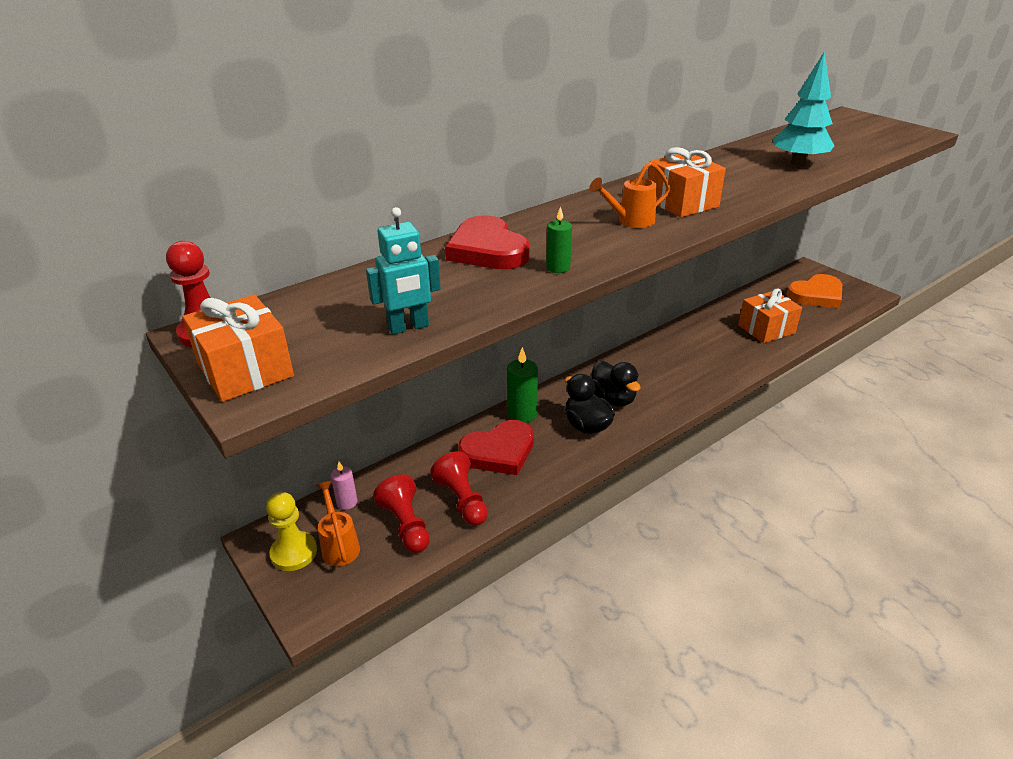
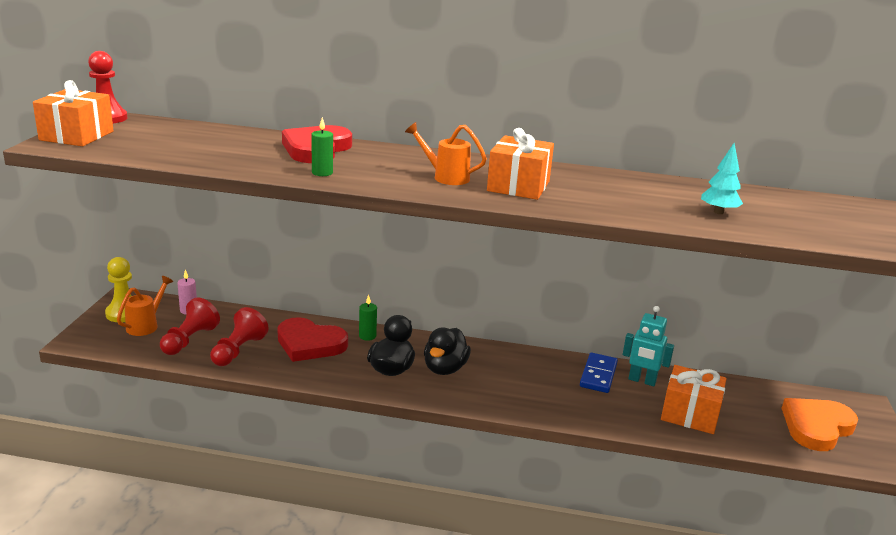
camera: 45 degrees right, 10 degrees down
(408, 327) = (175, 156): turquoise robot -> turquoise robot (642, 381)
(522, 414) = (367, 336): green candle -> green candle, size x0.61
(688, 338) = (598, 375): none -> blue domino
(798, 163) = (718, 212): turquoise tree -> turquoise tree, size x0.58
(816, 295) = (816, 427): orange heart -> orange heart turned 120 degrees clockwise

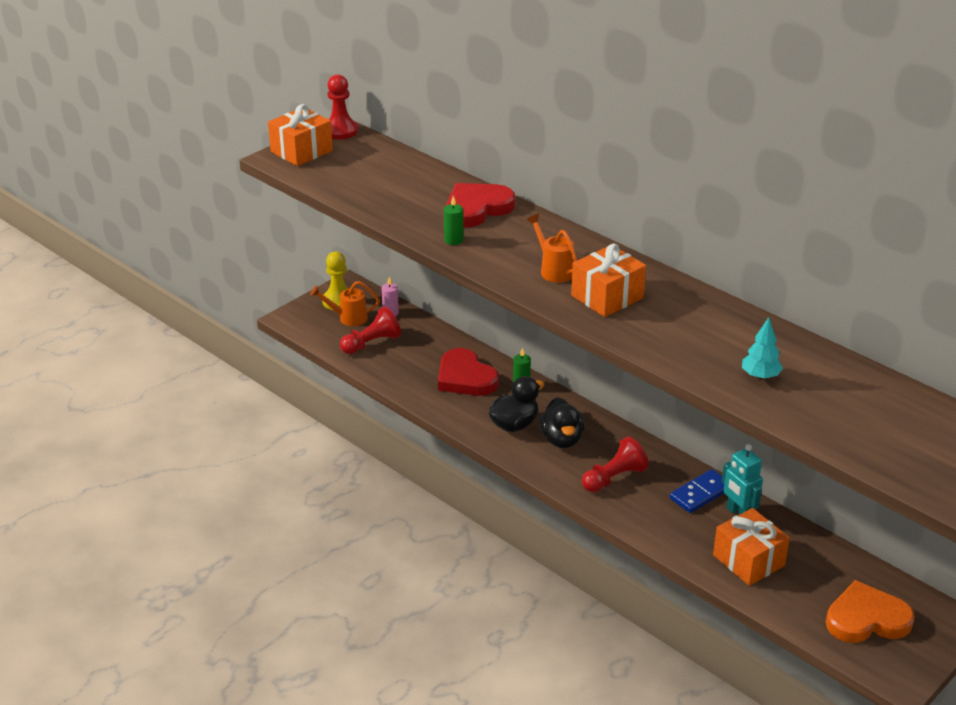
camera: 35 degrees right, 10 degrees up
(146, 325) = (348, 318): orange watering can -> orange watering can turned 150 degrees counterclockwise
(238, 350) = (402, 366): red pawn -> red pawn (614, 478)
(445, 369) = (561, 439): black duck -> black duck turned 60 degrees counterclockwise

